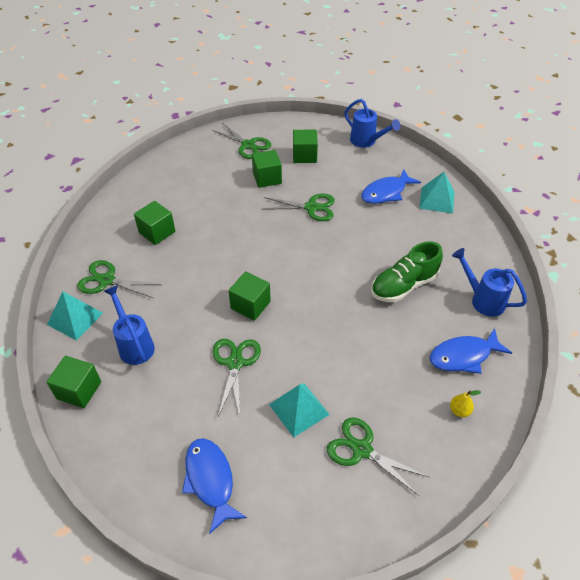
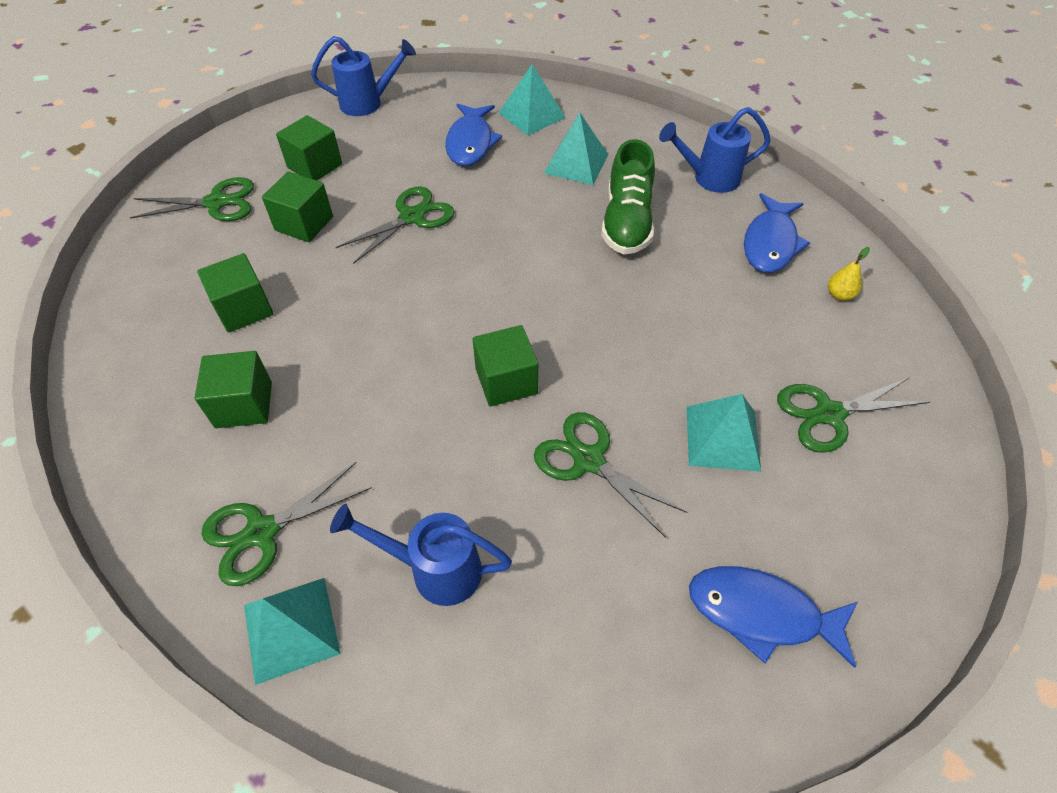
camera: 50 degrees left, 5 degrees up
(79, 390) = (449, 710): green cube -> green cube (244, 309)
(422, 239) = (576, 163): none -> turquoise pyramid

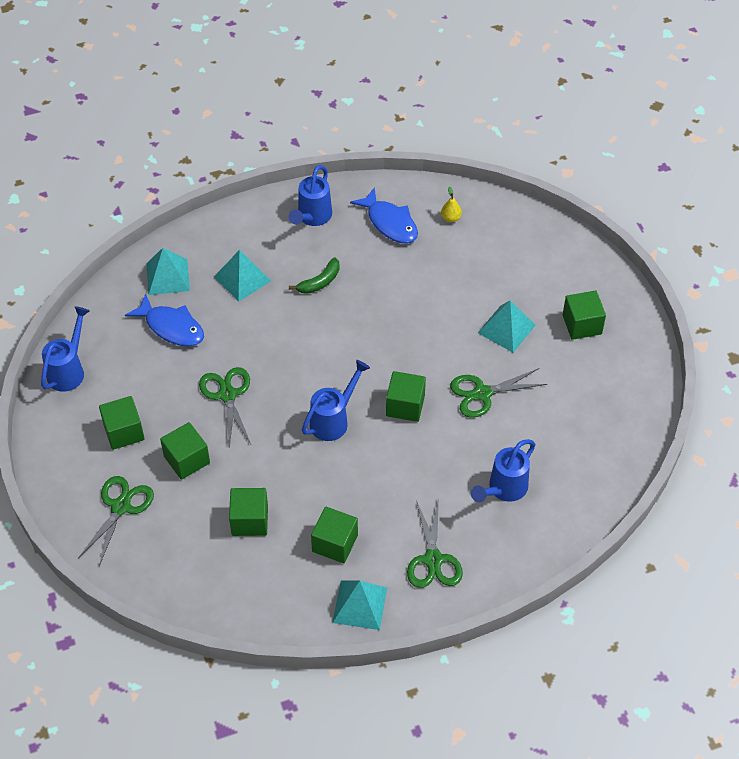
camera: 60 degrees left, 0 degrees up
(291, 628) = (499, 563): turquoise pyramid -> turquoise pyramid (359, 604)
(436, 320) = (334, 420): none -> blue watering can
(626, 222) = (320, 282): green shoe -> green banana
(761, 613) = (604, 370): blue fish -> none
(817, 535) = (582, 324): none -> green cube
(829, 414) = (522, 275): green scissors -> none

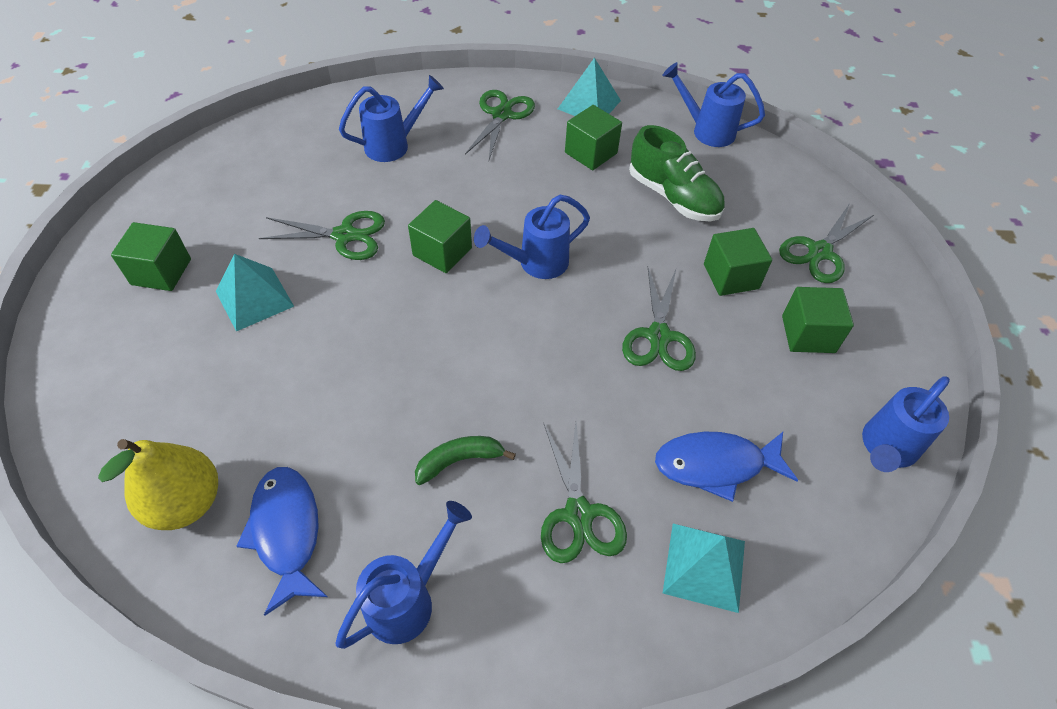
camera: 160 degrees left, 0 degrees up
(172, 327) = (715, 465): blue fish -> blue fish turned 60 degrees counterclockwise
(240, 612) = (706, 130): none -> blue watering can
(242, 278) = (578, 514): turquoise pyramid -> green scissors
(250, 520) = (673, 196): green cube -> green shoe
(450, 218) = (186, 502): yellow pear -> yellow pear, size x2.22

